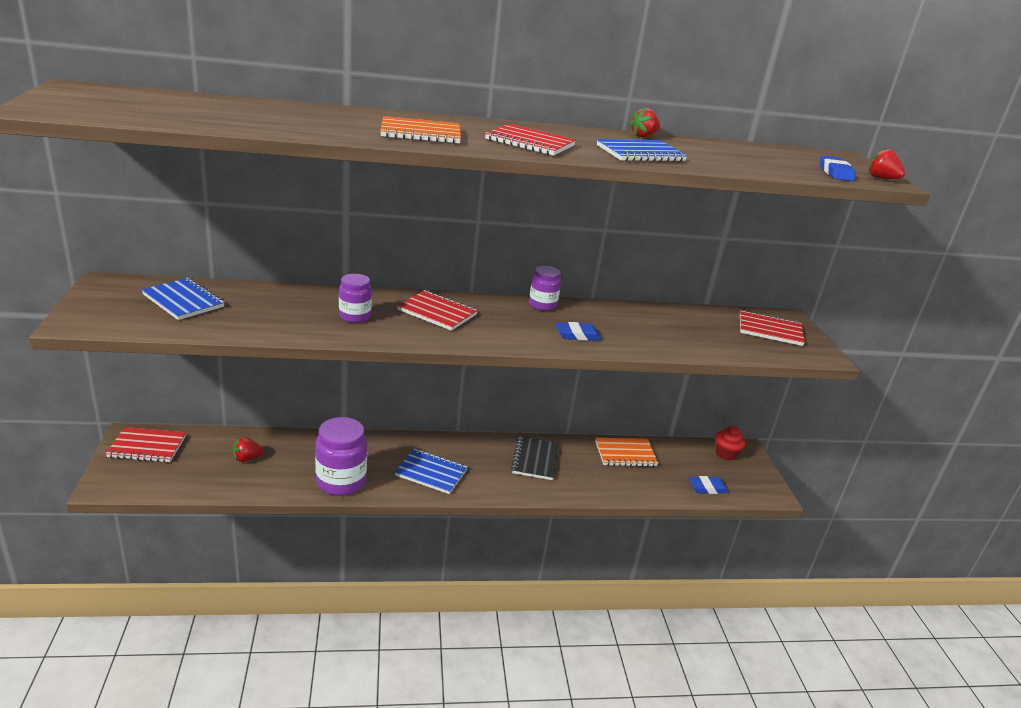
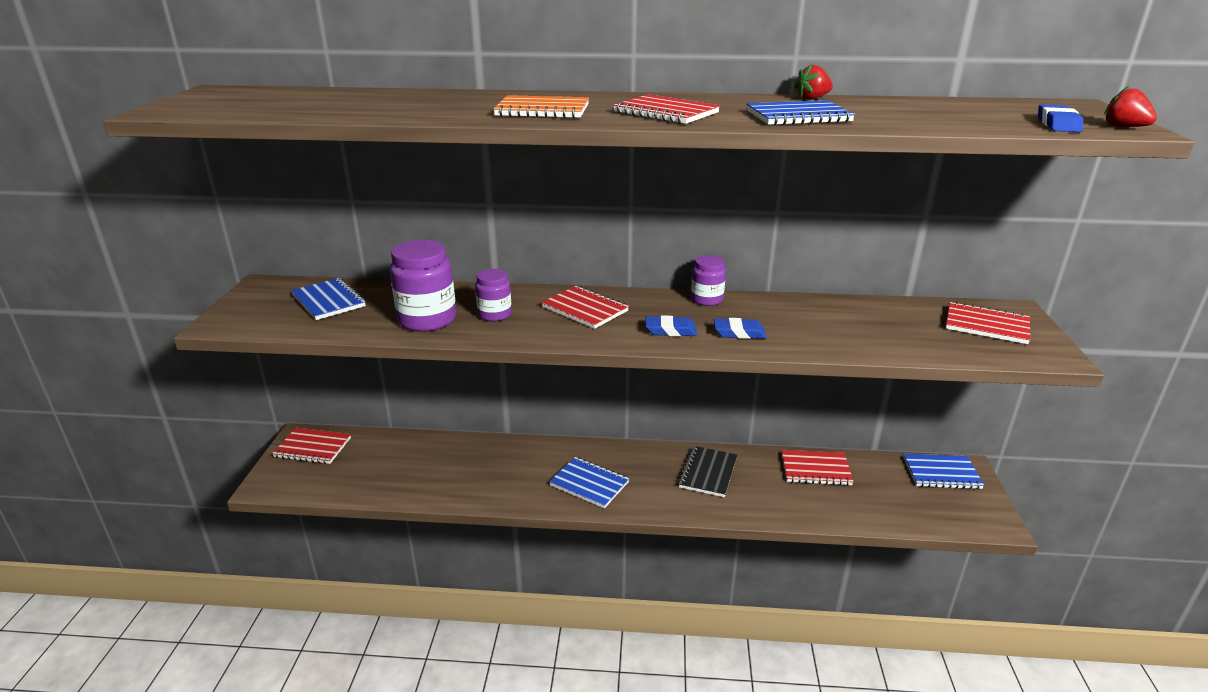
camera: 15 degrees right, 0 degrees up
(247, 458) = (404, 462): red strawberry -> none
(341, 481) = (492, 490): purple jar -> purple jar (427, 320)
(625, 454) = (815, 469): orange notebook -> red notebook
(707, 488) = (912, 513): blue eraser -> blue eraser (670, 330)
(726, 454) = (941, 473): red cupcake -> blue notebook

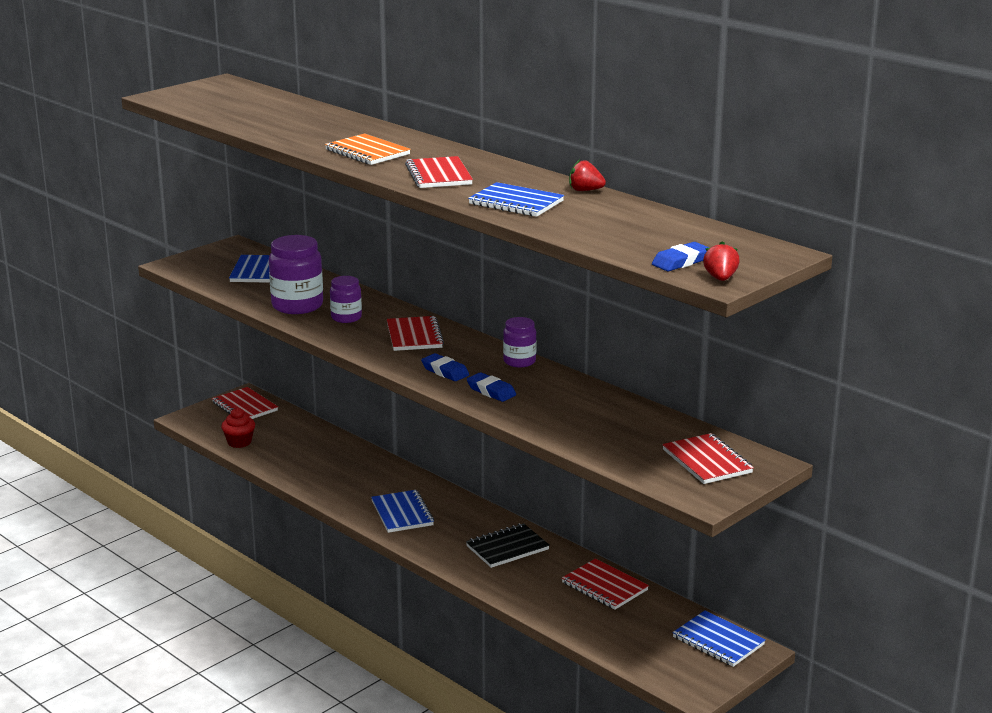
camera: 40 degrees right, 5 degrees down
(352, 485) = (239, 442): none -> red cupcake

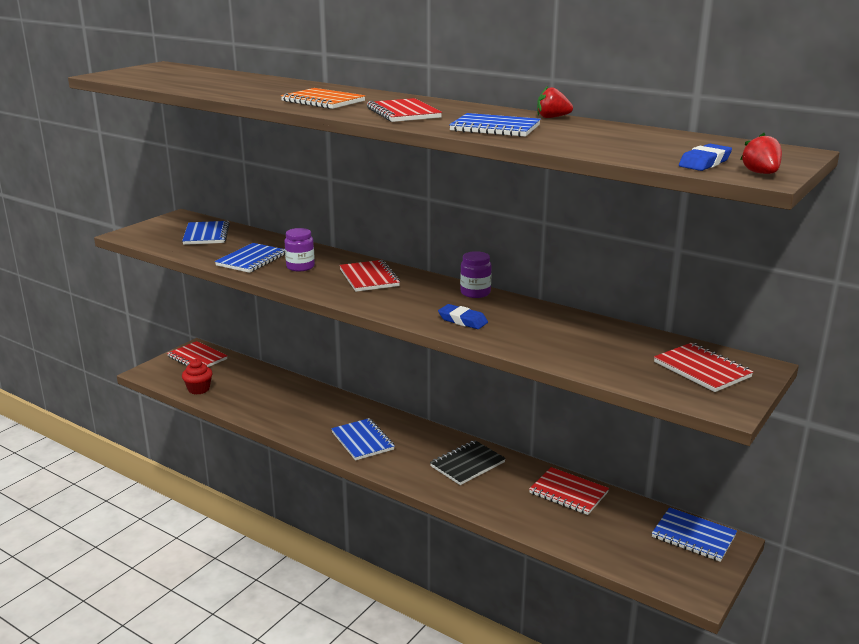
camera: 10 degrees left, 0 degrees up
(297, 305) = (251, 260): purple jar -> blue notebook
(445, 371) = (411, 306): blue eraser -> none

